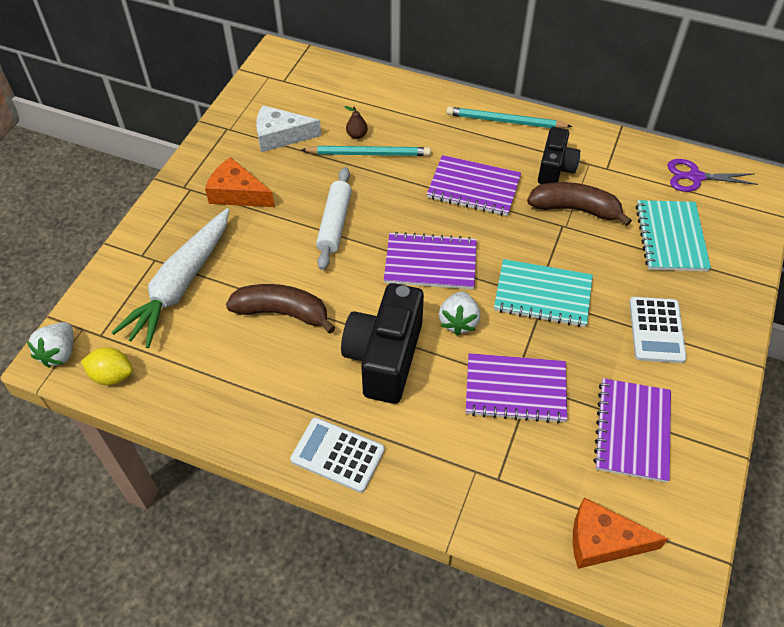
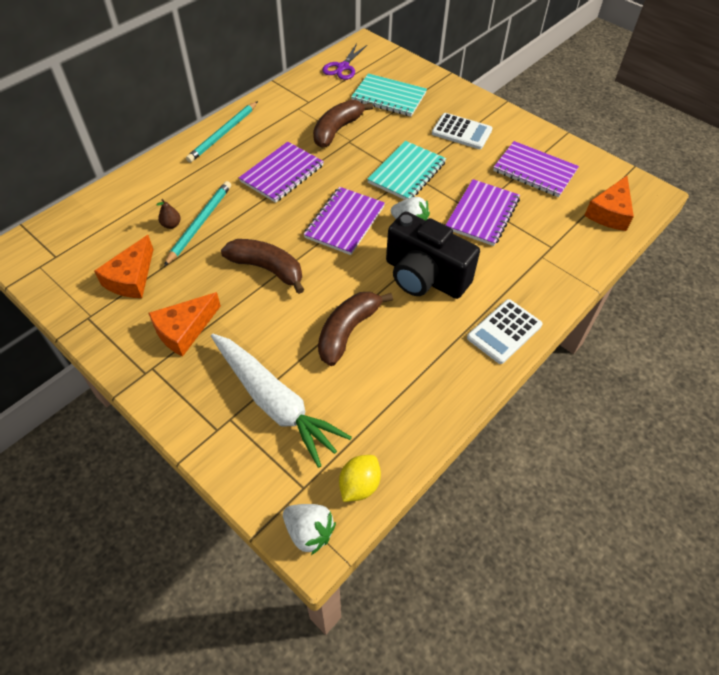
camera: 70 degrees left, 0 degrees up
(280, 136) = (131, 278): white cheese -> orange cheese
(335, 223) = (267, 269): white rolling pin -> brown banana
(555, 169) = (291, 125): black camera -> none

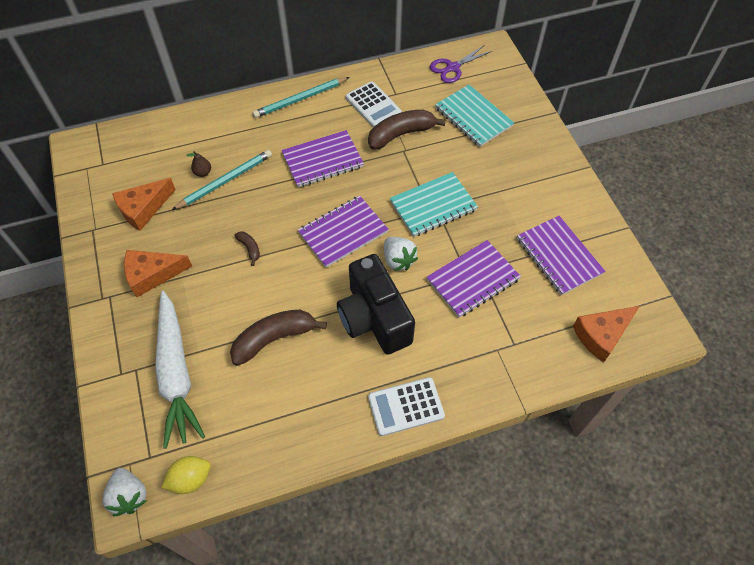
camera: 30 degrees right, 5 degrees up
(267, 269) = (250, 249): brown banana -> brown banana, size x0.47
(461, 132) = (517, 183): white calculator -> white calculator (373, 105)

